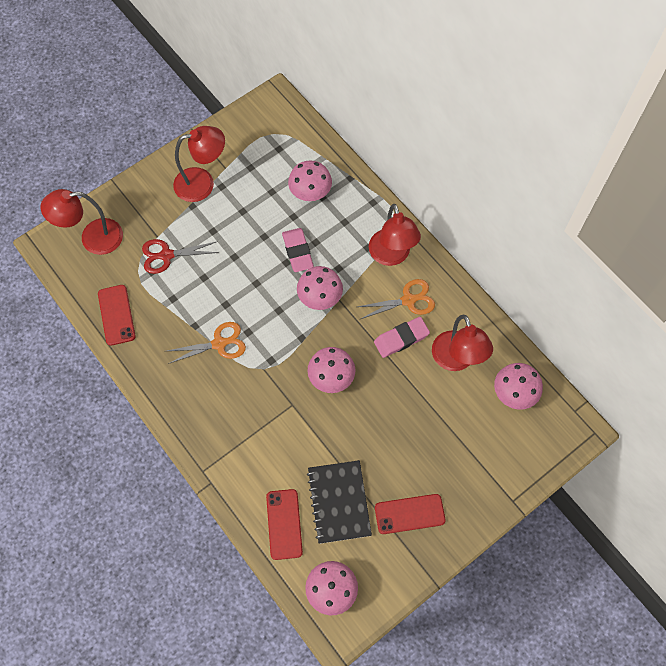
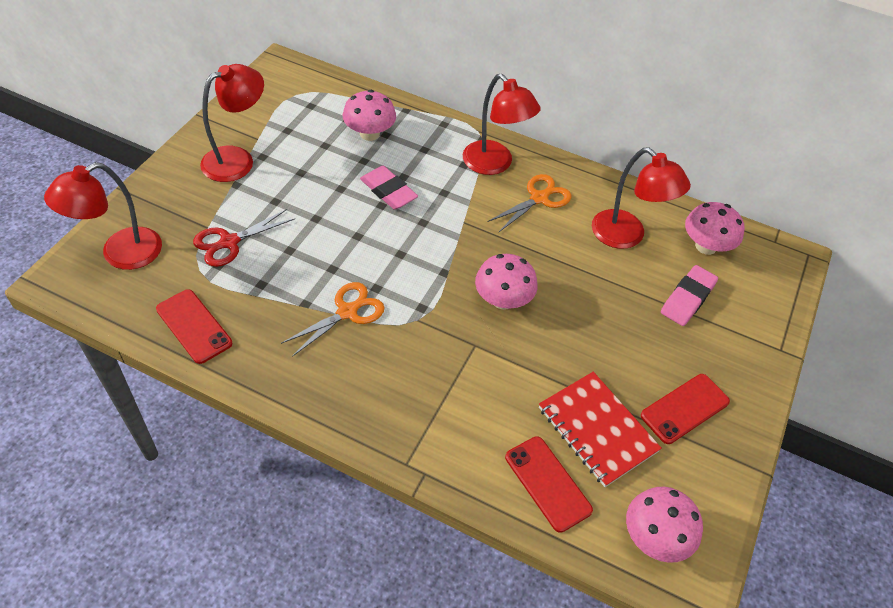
camera: 30 degrees left, 15 degrees down
(320, 297) = (440, 226): pink mushroom -> none
(339, 502) = (597, 429): black notebook -> red notebook
(401, 339) = (555, 236): pink eraser -> pink eraser (687, 299)

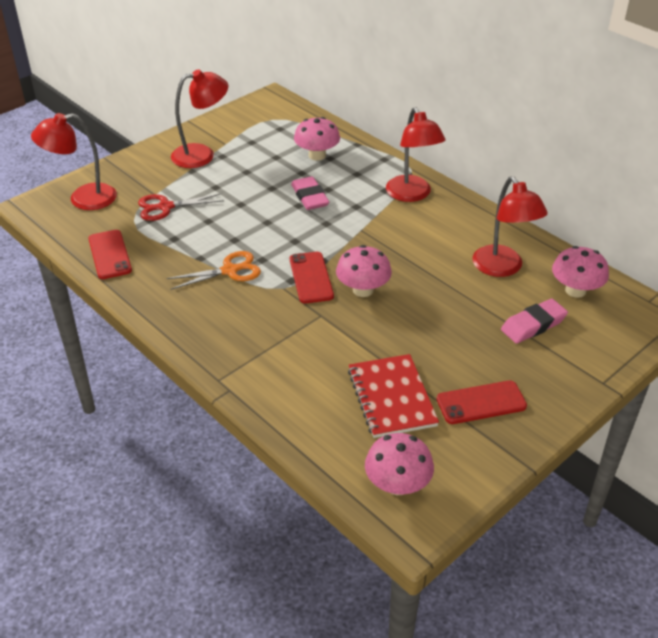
camera: 25 degrees right, 10 degrees down
(539, 198) = (438, 225): orange scissors -> none
(547, 483) = (326, 423): red phone -> red phone (311, 277)

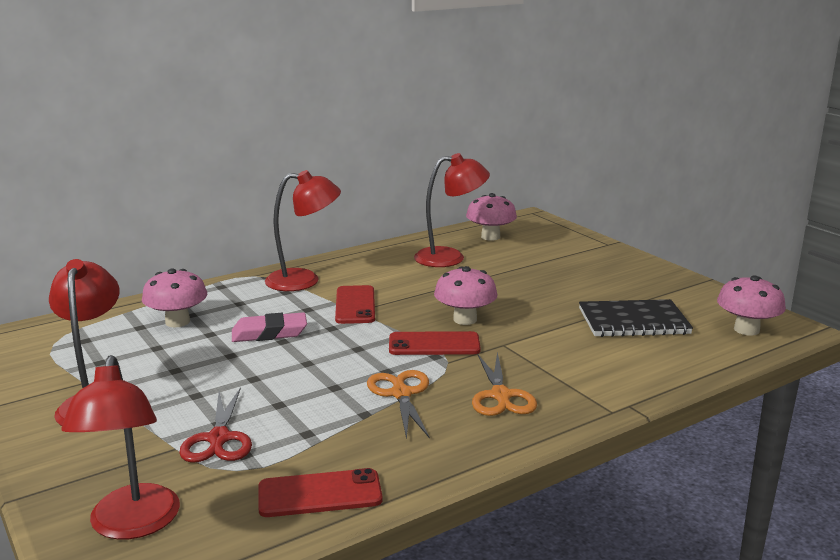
camera: 80 degrees left, 20 degrees down
(233, 319) = (501, 396): none -> orange scissors
(392, 397) = (633, 321): red notebook -> black notebook
(481, 403) = (636, 287): red phone -> red phone (355, 305)
(533, 325) = (534, 256): pink eraser -> none

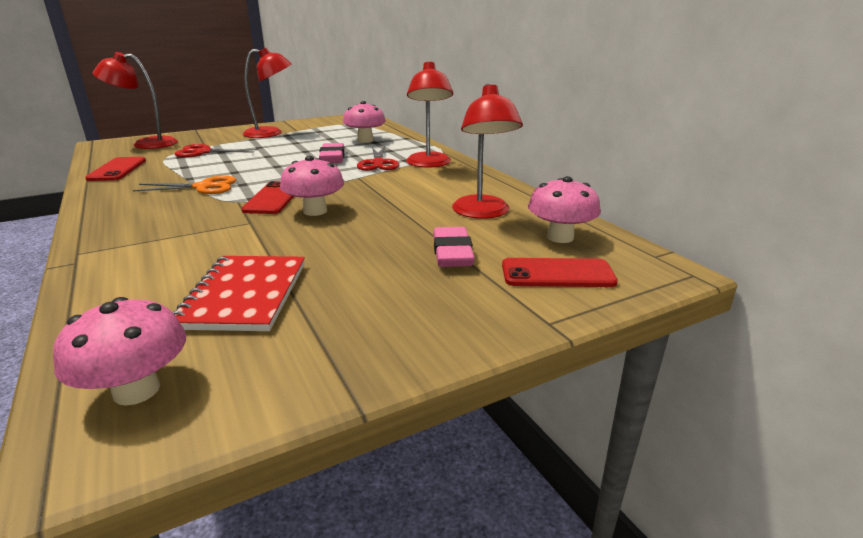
camera: 95 degrees right, 5 degrees up
(299, 305) = (378, 163): none -> red scissors
(355, 305) = (369, 177): red phone -> red phone (557, 274)
(501, 396) = (160, 215): orange scissors -> none
(532, 265) = (452, 253): none -> pink eraser
(633, 321) = (245, 295): black notebook -> red notebook

